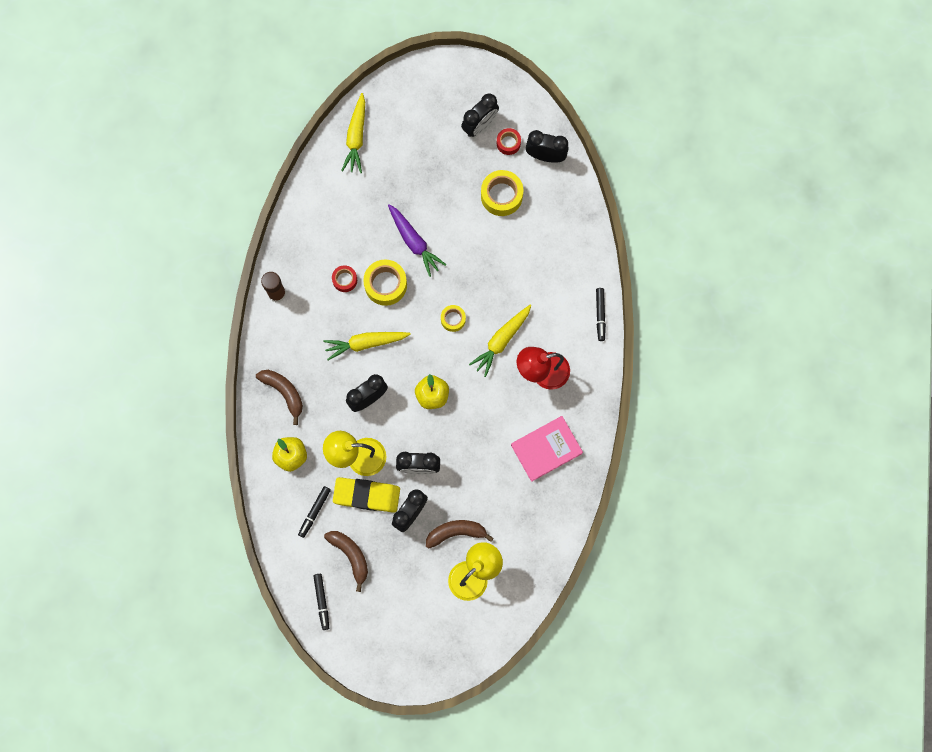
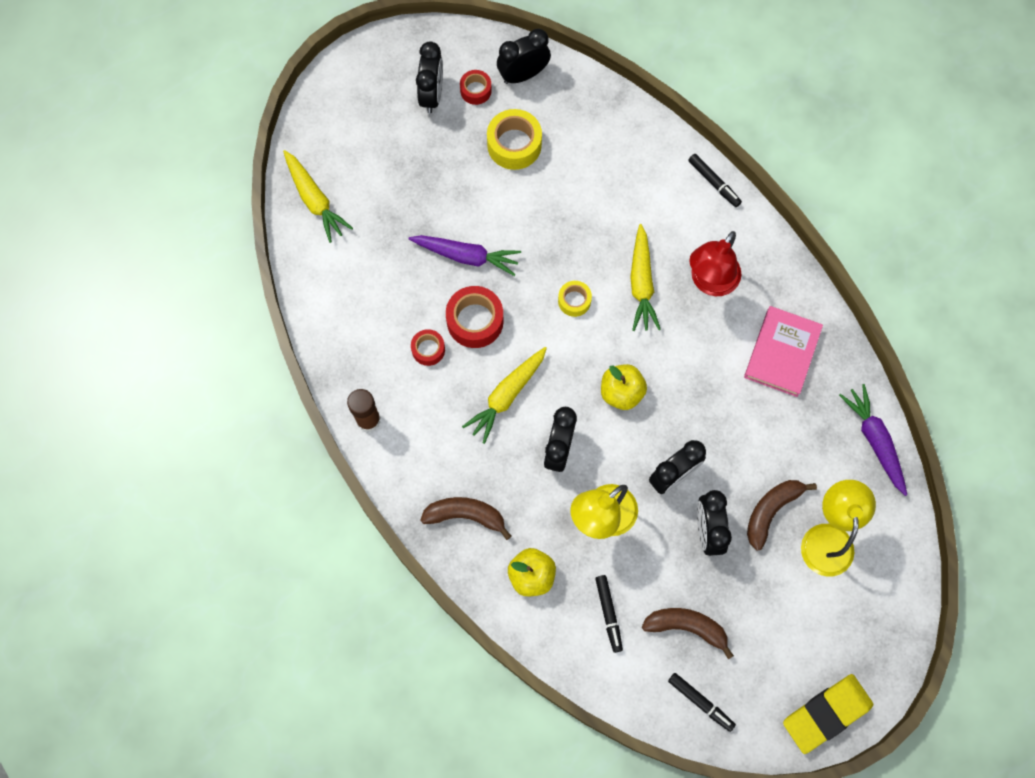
camera: 40 degrees left, 5 degrees down
(367, 495) = (647, 550): yellow eraser -> yellow eraser (826, 713)
(385, 285) = (475, 321): yellow tape -> red tape
(552, 544) = (874, 441): none -> purple carrot

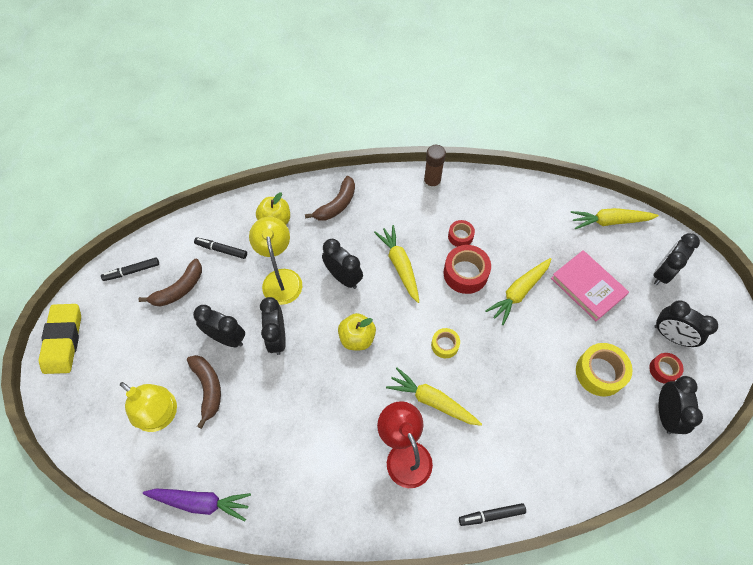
camera: 120 degrees right, 10 degrees down
(356, 125) = (662, 273): none -> black clock
(466, 256) = (519, 292): purple carrot -> yellow carrot
(782, 353) = (314, 475): pink book -> pink book (587, 287)

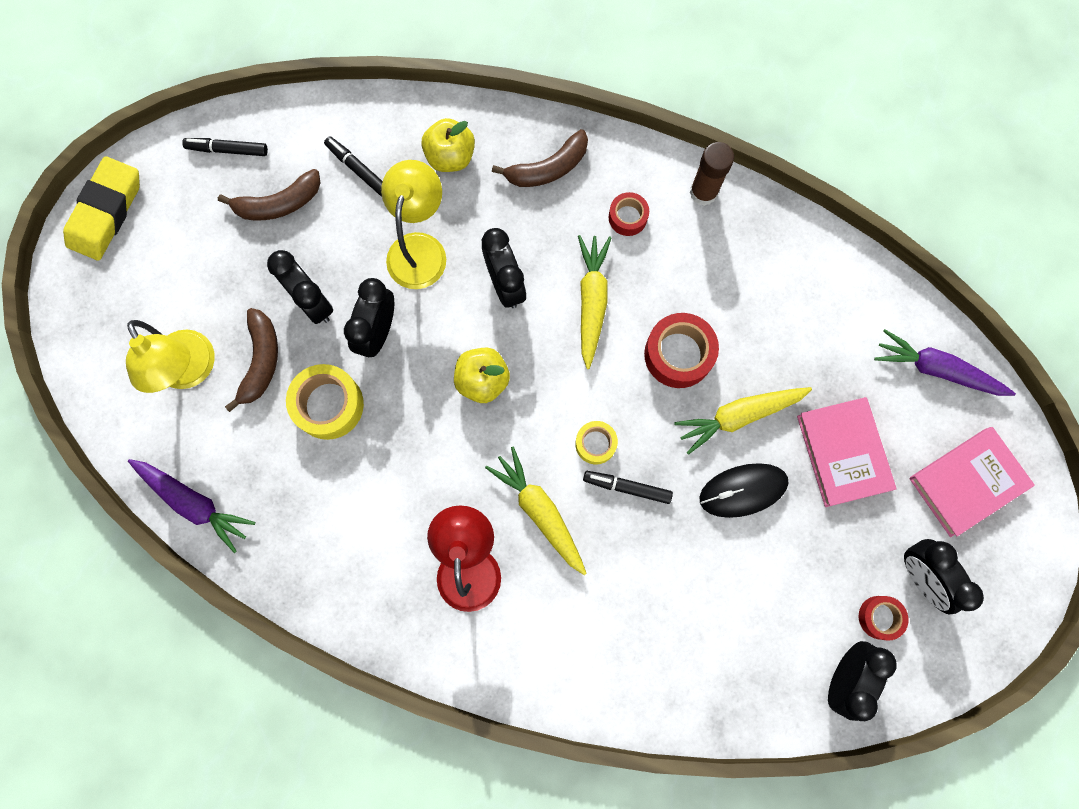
camera: 25 degrees right, 15 degrees up
(460, 236) = (701, 295): red tape -> red tape (627, 217)
(491, 515) = (540, 690): black marker -> black marker (627, 487)
(545, 333) = (743, 490): none -> black mouse
(600, 372) = (787, 579): yellow tape -> yellow tape (328, 405)
(610, 221) = (937, 370): yellow carrot -> purple carrot
(662, 273) = (967, 482): black clock -> pink book

